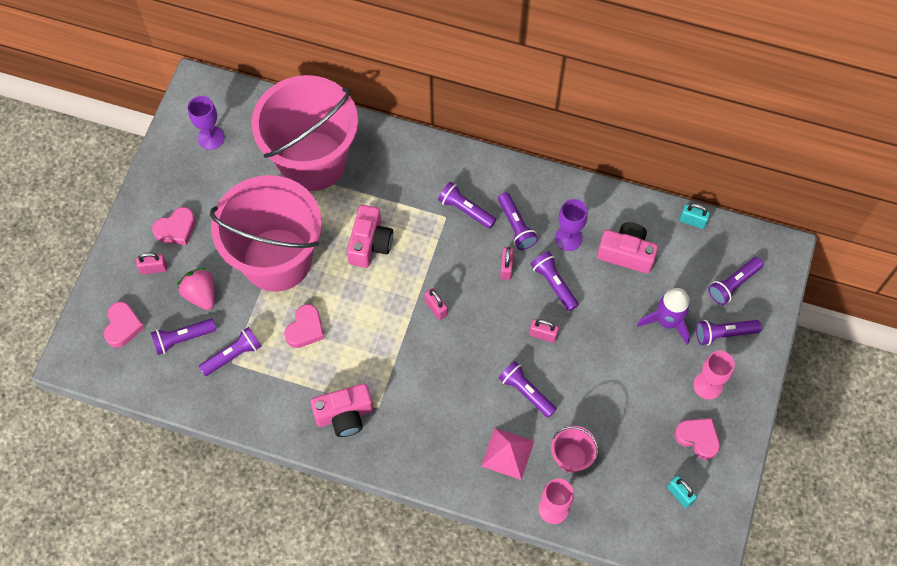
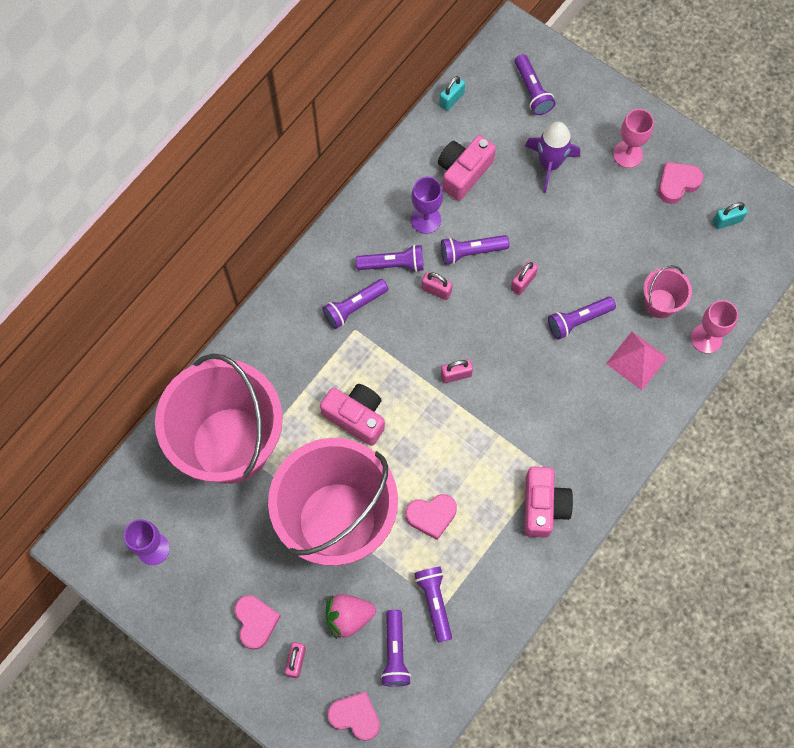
camera: 70 degrees left, 5 degrees up
(305, 329) = (431, 516): pink heart -> pink heart turned 120 degrees clockwise
(724, 333) = (580, 119): purple flashlight -> none

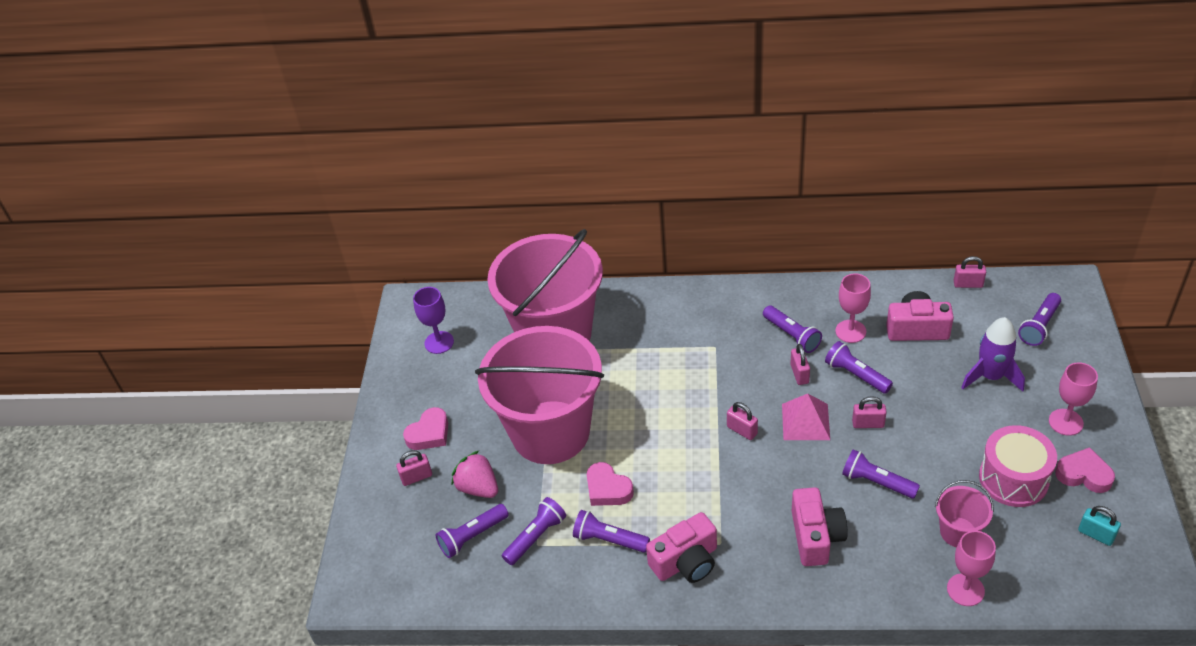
camera: 60 degrees right, 25 degrees down
(354, 307) = (732, 335): purple flashlight -> purple flashlight (609, 539)
(355, 716) = (399, 543): pink heart -> none
(356, 417) = (645, 391): pink camera -> pink camera (816, 536)
(426, 219) = (850, 331): purple goblet -> pink goblet
(451, 99) = (968, 284): turquoise padlock -> pink padlock
(636, 360) = (886, 548): pink pyramid -> pink pyramid (805, 421)
(646, 230) = (1013, 479): none -> pink drum

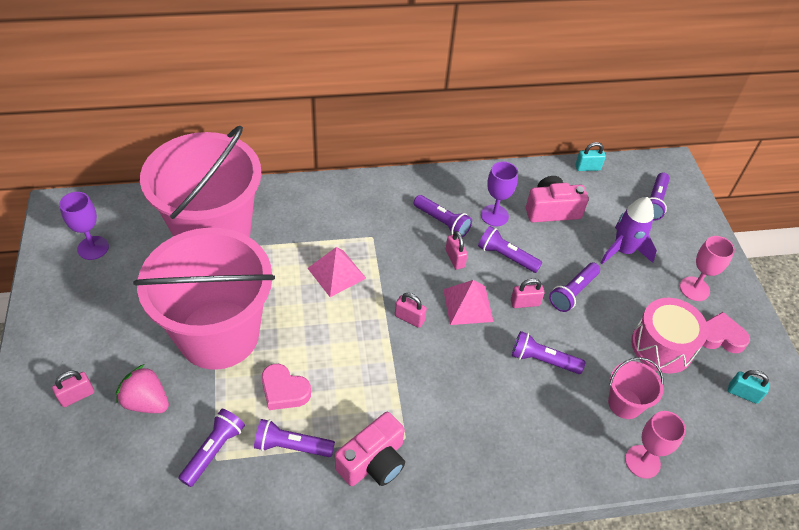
camera: 20 degrees left, 5 degrees up
(429, 433) = (88, 346): pink heart -> none
(472, 536) = (144, 457): purple flashlight -> purple flashlight (573, 292)
(673, 381) = (336, 273): none -> pink pyramid
(816, 536) = (496, 421): pink camera -> none
(850, 331) = (494, 215): pink goblet -> purple goblet
(968, 284) = (587, 168): pink padlock -> turquoise padlock

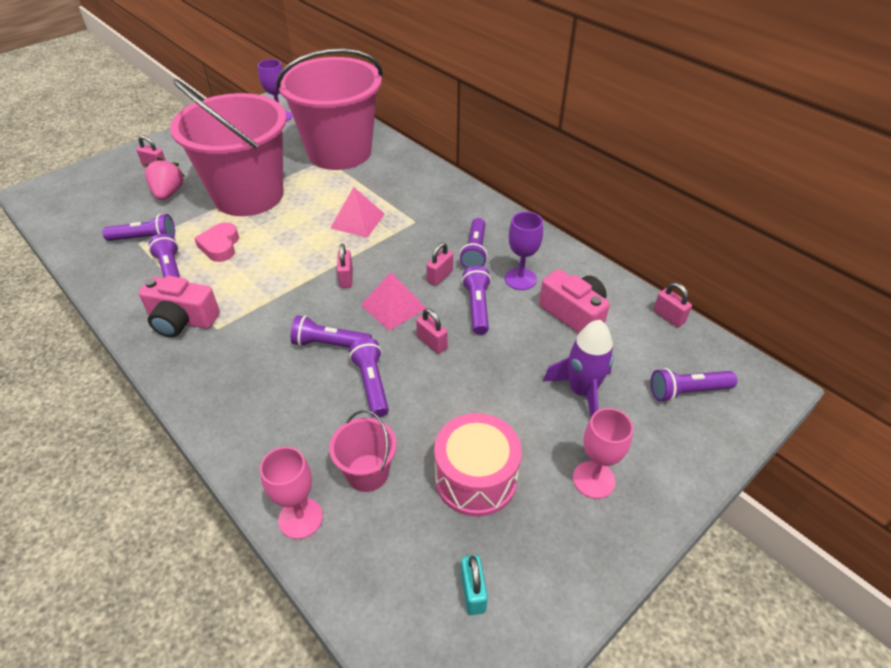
camera: 60 degrees right, 5 degrees down
(573, 292) = (480, 373): purple flashlight -> purple flashlight (329, 344)
(587, 168) = (668, 317): turquoise padlock -> pink padlock
(720, 337) = (542, 534): pink heart -> none

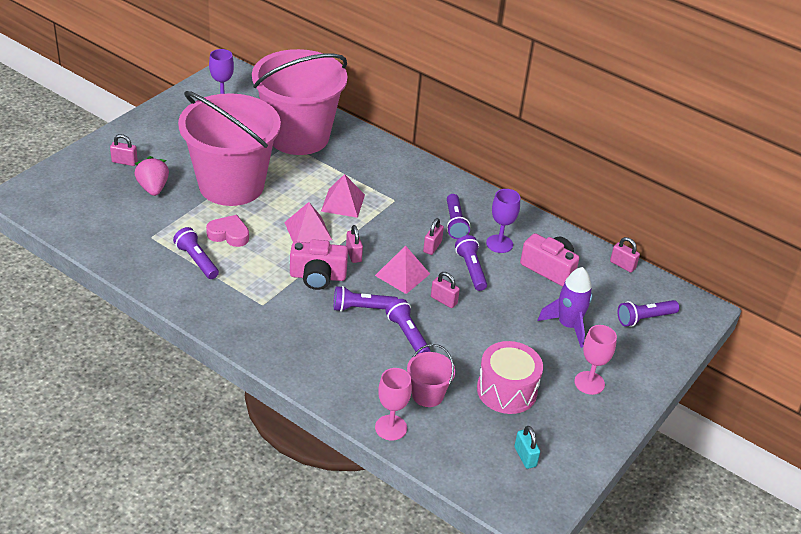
camera: 15 degrees left, 5 degrees down
(145, 238) = (155, 233): purple flashlight -> none
(182, 320) = (229, 300): pink camera -> pink camera (318, 276)
(220, 246) = (229, 234): pink heart -> pink heart turned 120 degrees clockwise
(307, 248) = (308, 231): none -> pink pyramid

